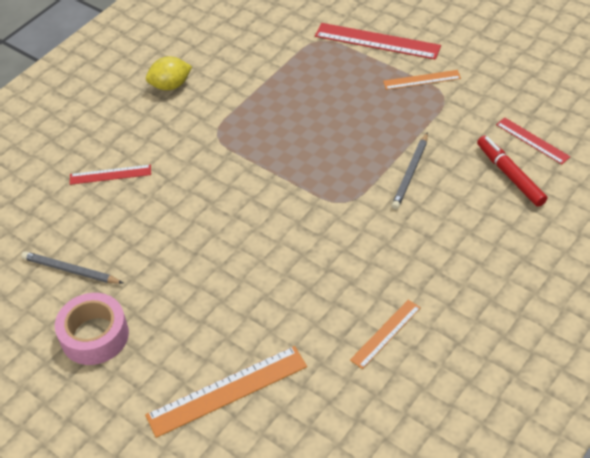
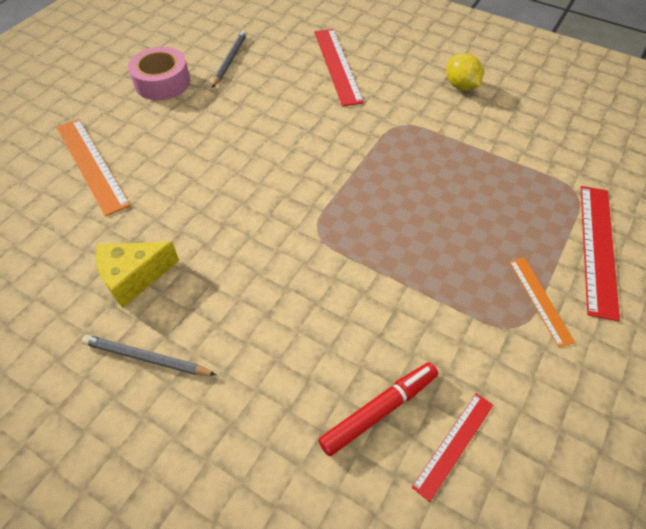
camera: 80 degrees right, 5 degrees up
(110, 175) = (337, 65): red ruler -> red ruler, size x1.71
(385, 333) = (134, 277): orange ruler -> yellow cheese
(410, 173) = (368, 292): grey pencil -> grey pencil (147, 358)

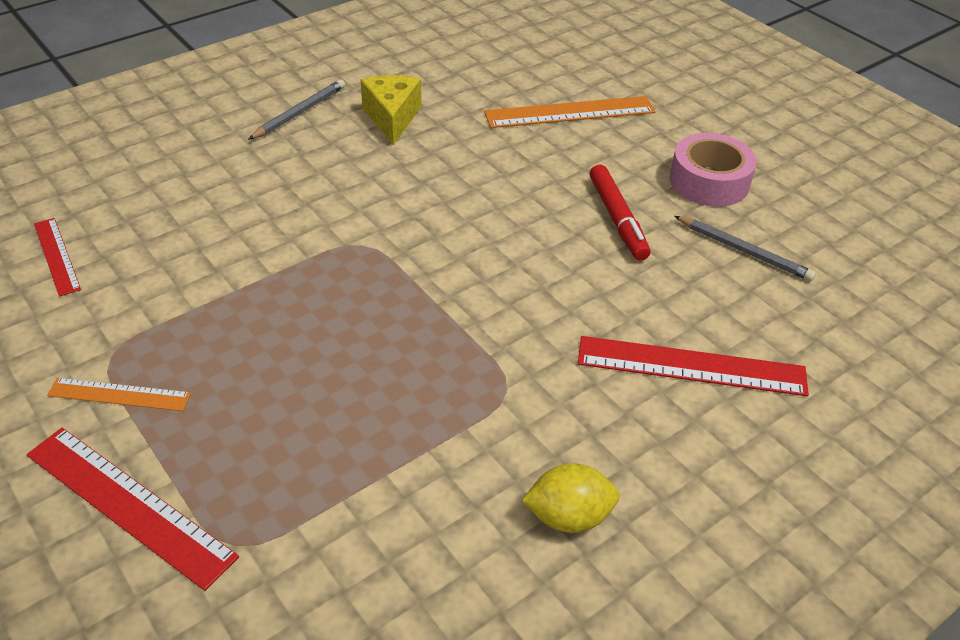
camera: 110 degrees right, 10 degrees down
(379, 410) = (130, 222): red marker -> red marker (617, 219)

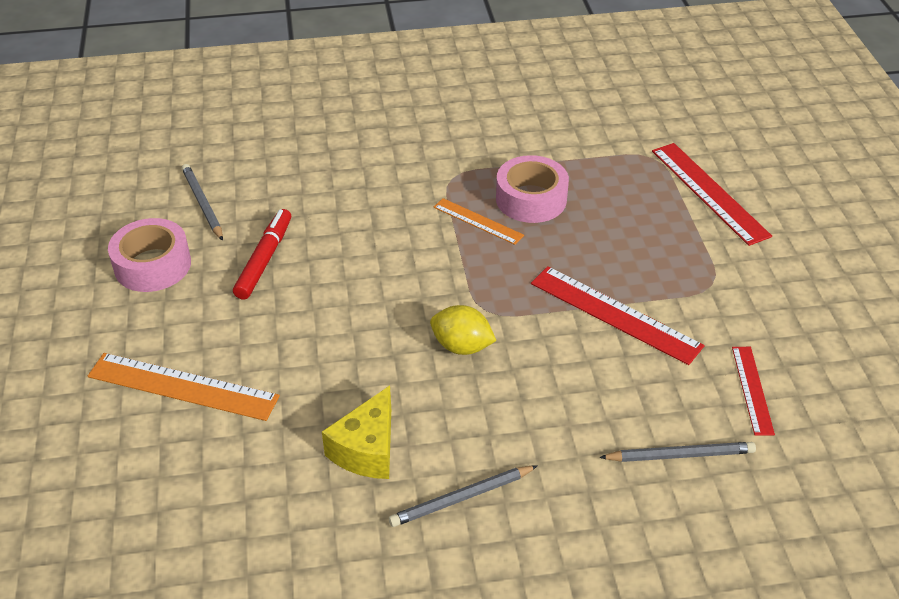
camera: 150 degrees left, 0 degrees up
(119, 395) = (708, 255): orange ruler -> orange ruler (478, 221)
(126, 185) = (680, 455): none -> grey pencil
(384, 394) = (531, 199): none -> pink tape
(568, 516) = (468, 114): yellow lemon -> yellow lemon (462, 346)
(691, 366) = (327, 152): red ruler -> red ruler (614, 314)

